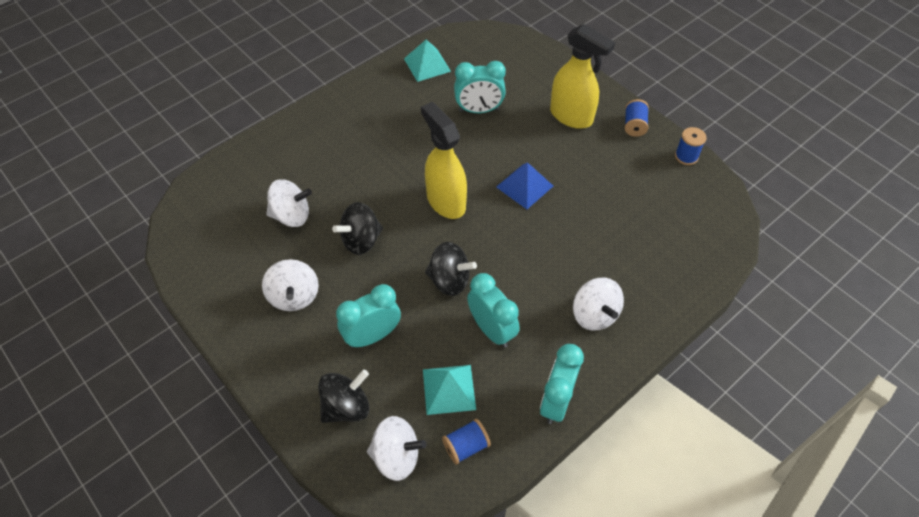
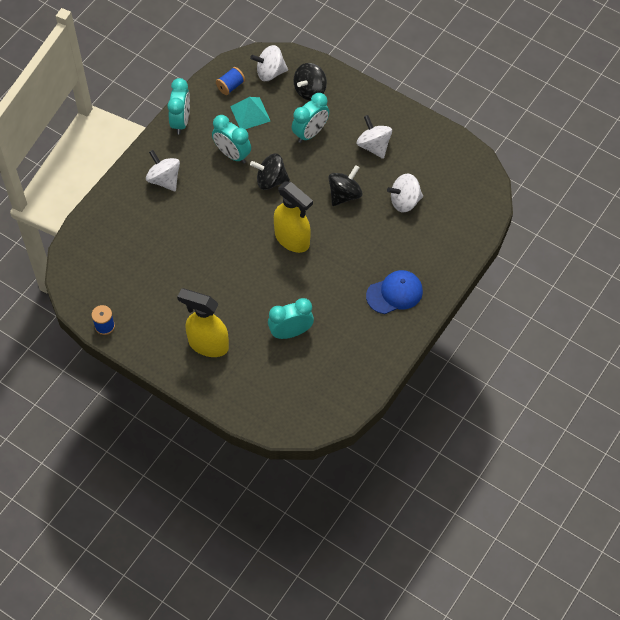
camera: 165 degrees right, 5 degrees up
(352, 123) = (395, 293): none -> blue cap
(427, 65) = (353, 372): turquoise pyramid -> none
(524, 186) = (234, 267): blue pyramid -> none
(634, 126) = (151, 347): blue spool -> none

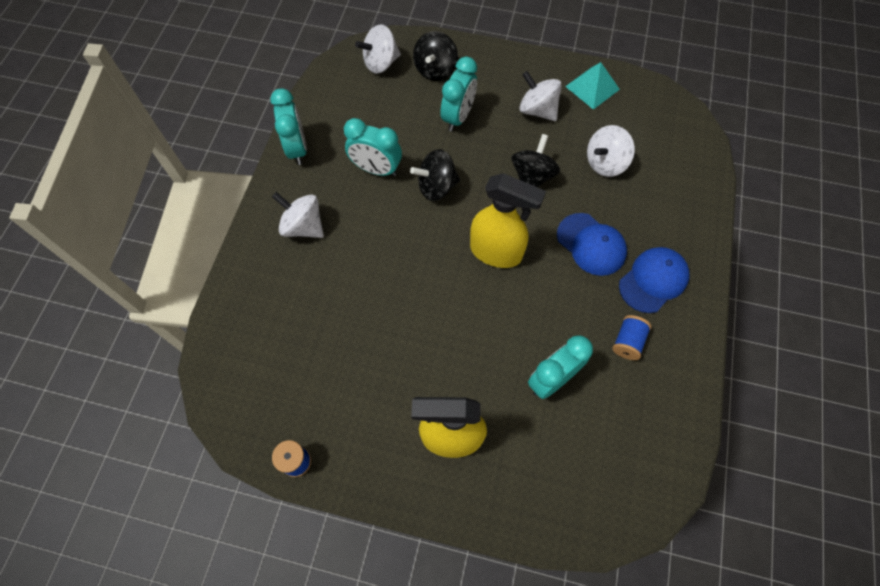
camera: 20 degrees left, 5 degrees up
(230, 86) = (341, 91): blue spool -> blue spool (627, 342)
(250, 113) = (377, 115): turquoise pyramid -> turquoise pyramid (592, 87)
(363, 255) = (591, 244): none -> blue cap

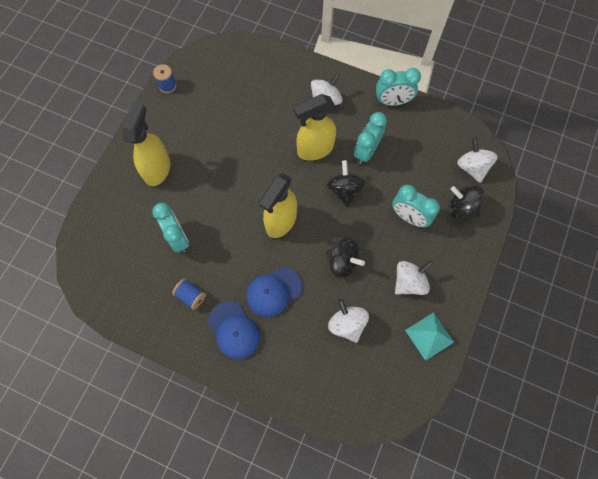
camera: 100 degrees right, 5 degrees up
(382, 228) = (315, 149): none -> yellow spray bottle

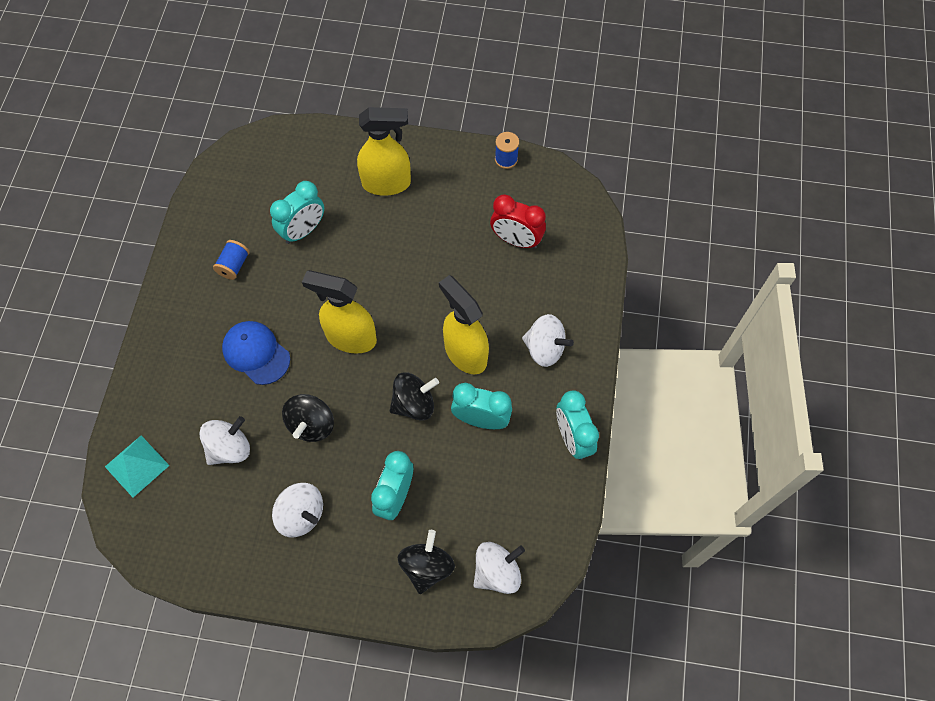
camera: 75 degrees right, 5 degrees down
(234, 330) = (200, 322): blue cap -> none
(237, 96) = (516, 240): none -> red clock
(429, 336) = (231, 555): turquoise pyramid -> turquoise pyramid (137, 466)

